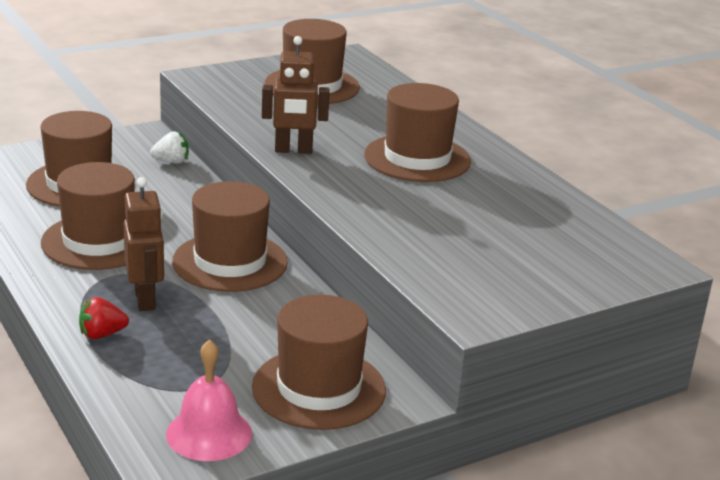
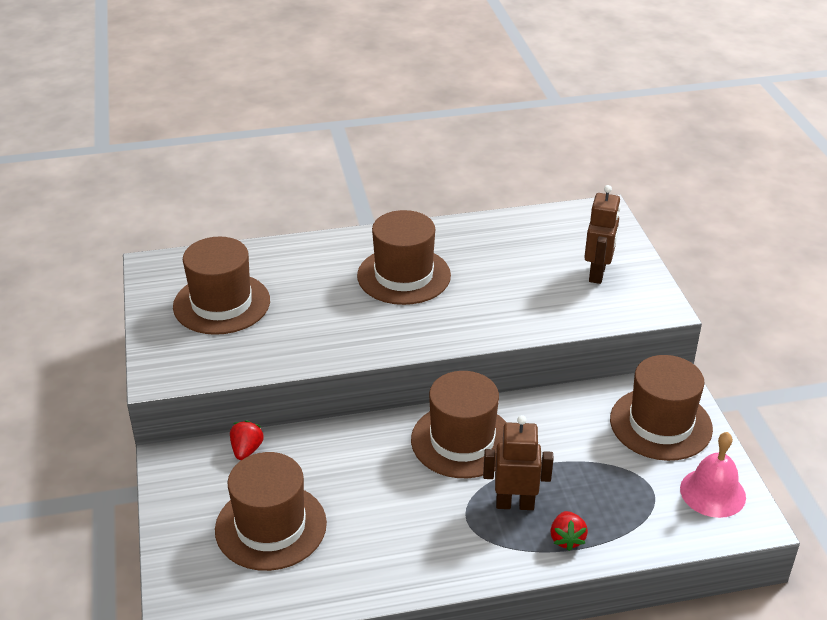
camera: 70 degrees left, 10 degrees up
(98, 241) = (400, 524): brown hat -> none
(171, 162) = (246, 450): white strawberry -> red strawberry
(293, 150) = (364, 342): brown robot -> brown robot (597, 274)

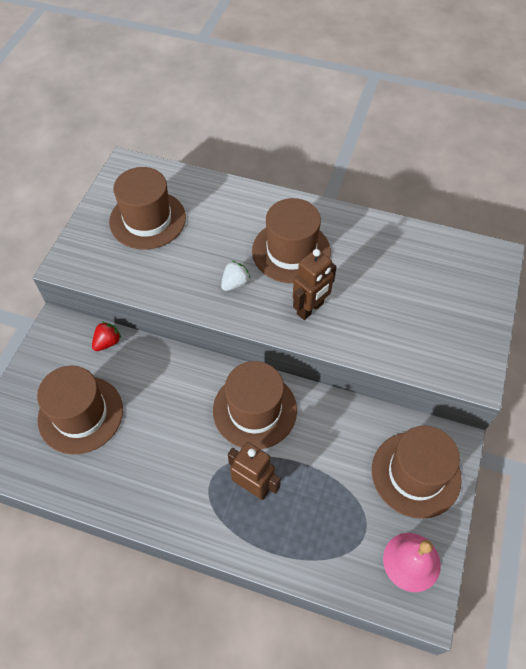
camera: 30 degrees right, 20 degrees up
(368, 322) = (235, 283): none -> white strawberry
(566, 539) = (268, 539): red strawberry -> none
(597, 274) = (446, 318): brown robot -> brown robot (310, 309)

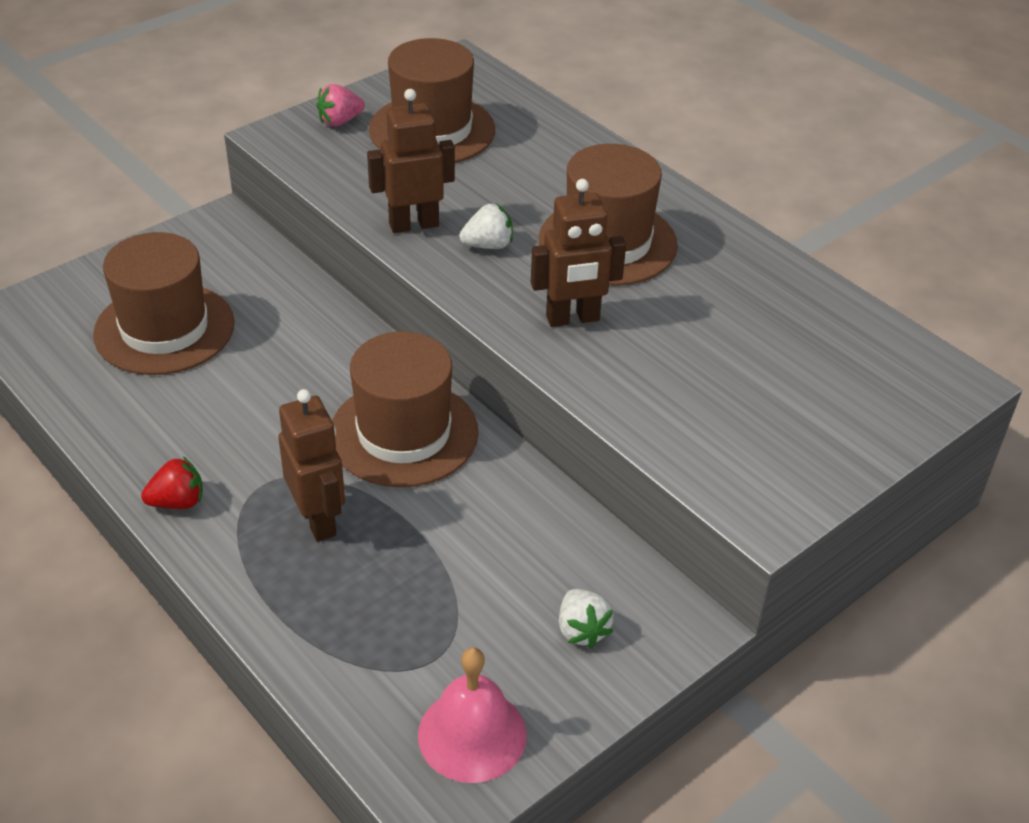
camera: 30 degrees right, 15 degrees down
(92, 237) = (340, 121): none -> pink strawberry
(107, 342) = (271, 267): red strawberry -> red strawberry (178, 502)
(187, 289) = (413, 224): none -> brown robot
(416, 474) = (582, 630): brown hat -> white strawberry

